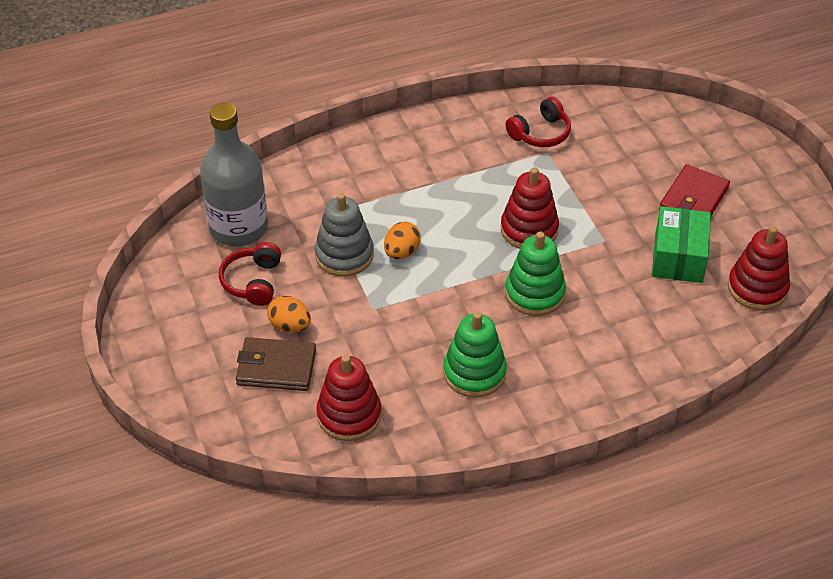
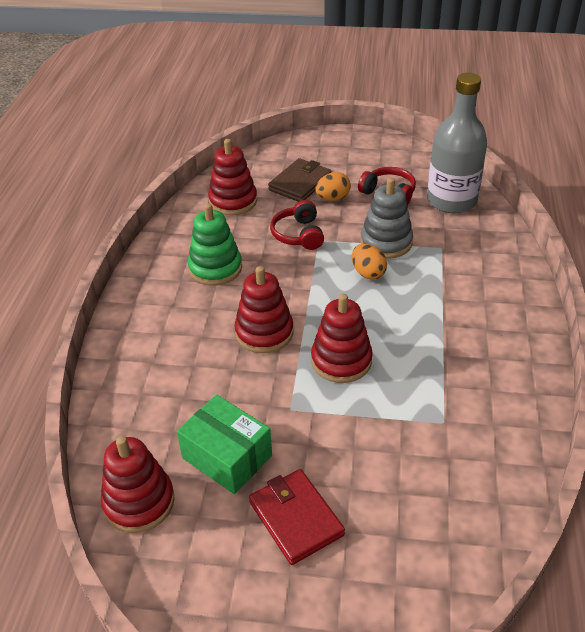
camera: 120 degrees right, 5 degrees down
(535, 293) = (264, 332): green stacking toy -> red stacking toy
(540, 133) = (477, 430): red headphones -> red headphones (298, 234)

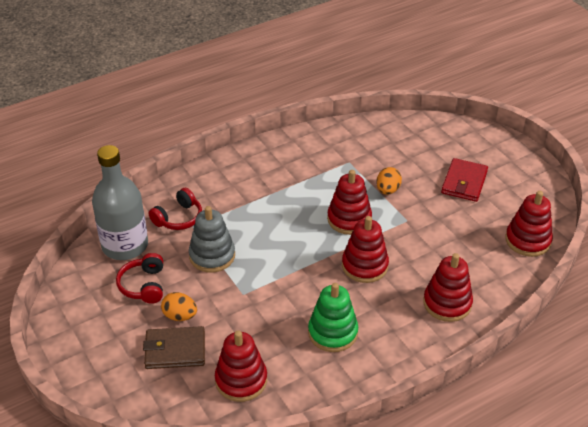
camera: 130 degrees left, 0 degrees up
(152, 361) = (447, 303): none -> red stacking toy
(227, 457) = (464, 225): green box -> none
(298, 234) = (247, 309): red headphones -> red headphones (178, 218)
(368, 273) = (256, 248): orange egg -> orange egg (387, 190)

